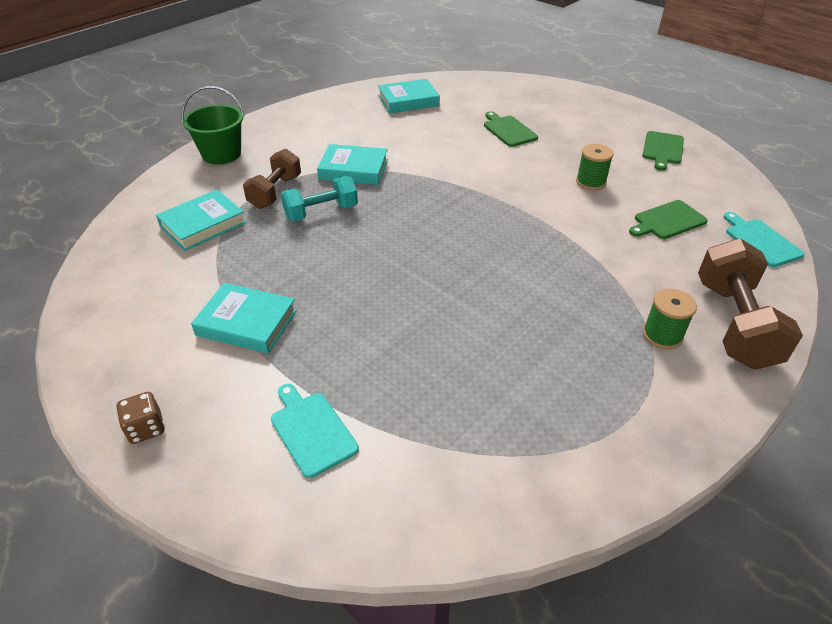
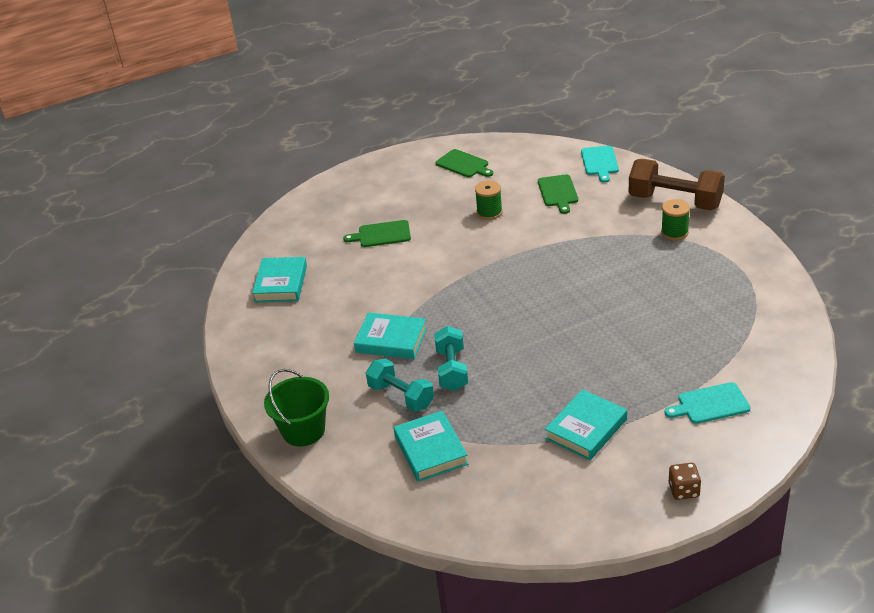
camera: 65 degrees left, 5 degrees down
(275, 192) = (401, 396): brown dumbbell -> turquoise dumbbell
(353, 169) = (391, 340): turquoise book -> turquoise book turned 75 degrees clockwise
(760, 241) = (600, 162): turquoise cutting board -> turquoise cutting board turned 90 degrees counterclockwise

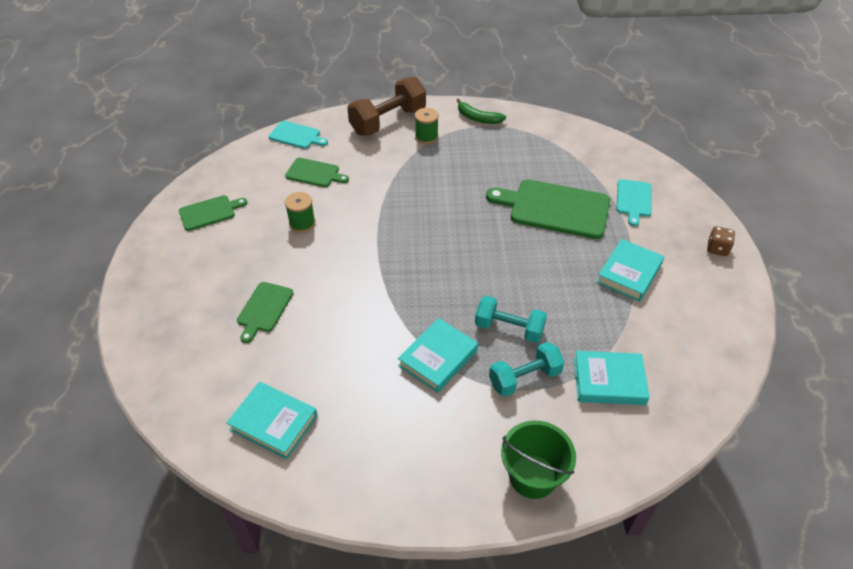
camera: 70 degrees left, 10 degrees up
(586, 429) = (629, 273): turquoise book -> turquoise book turned 60 degrees clockwise
(642, 350) = (555, 208): none -> green cutting board
(742, 253) = (478, 118): none -> green banana

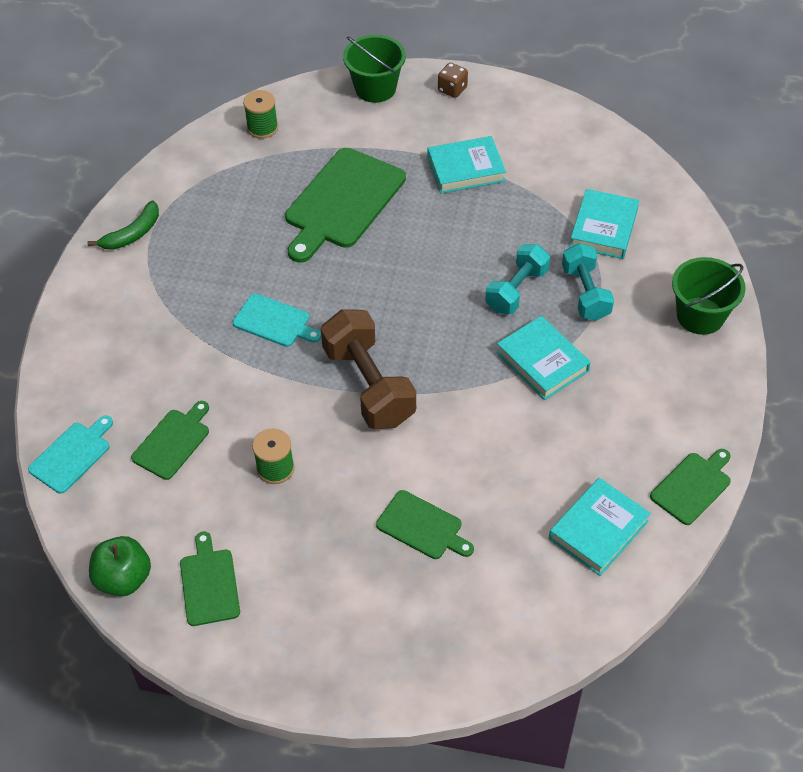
camera: 75 degrees left, 5 degrees up
(211, 176) = (124, 579): none -> green apple
(329, 491) = (692, 486): none -> green cutting board
(388, 121) = (91, 336): brown dumbbell -> brown dumbbell (369, 385)
(426, 137) = (148, 298): green spool -> green spool (262, 128)
(629, 273) = (466, 169): turquoise book -> turquoise book turned 60 degrees counterclockwise
(633, 200) = (354, 130): turquoise cutting board -> turquoise cutting board (274, 321)
(687, 203) = (375, 88): none -> green bucket

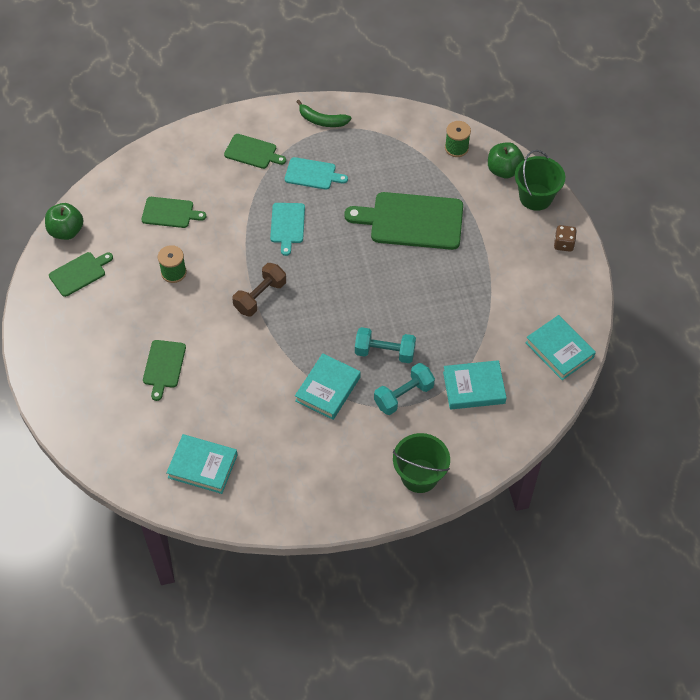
camera: 65 degrees right, 5 degrees up
(72, 455) = (139, 169): turquoise cutting board -> turquoise cutting board (312, 174)
(321, 100) = (504, 170): none -> green apple
(369, 385) = (260, 297): brown dumbbell -> brown dumbbell, size x0.66
(466, 169) = (485, 281): turquoise book -> turquoise book (559, 350)
(692, 486) = (262, 513): green cutting board -> green cutting board (252, 152)

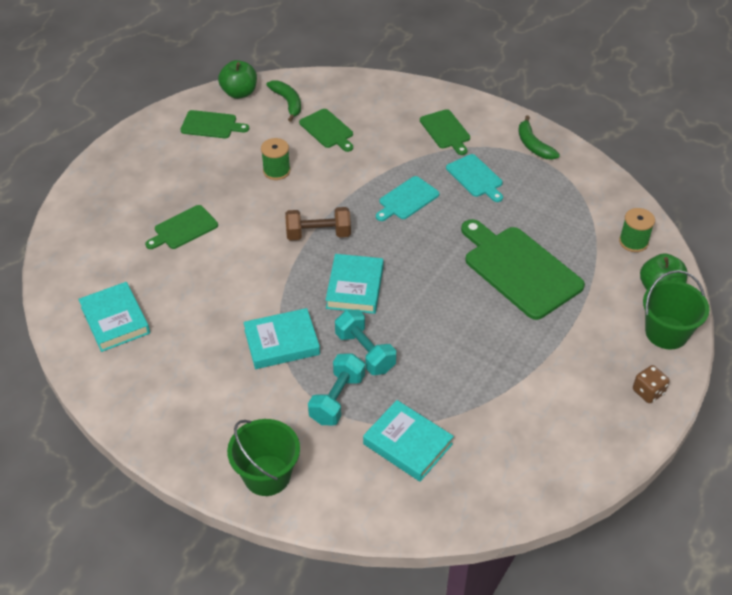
camera: 45 degrees right, 10 degrees down
(113, 212) = (287, 102): none -> green banana
(403, 395) = (337, 399): turquoise dumbbell -> turquoise dumbbell turned 75 degrees counterclockwise
(559, 350) = (531, 479): turquoise book -> turquoise book (355, 287)

